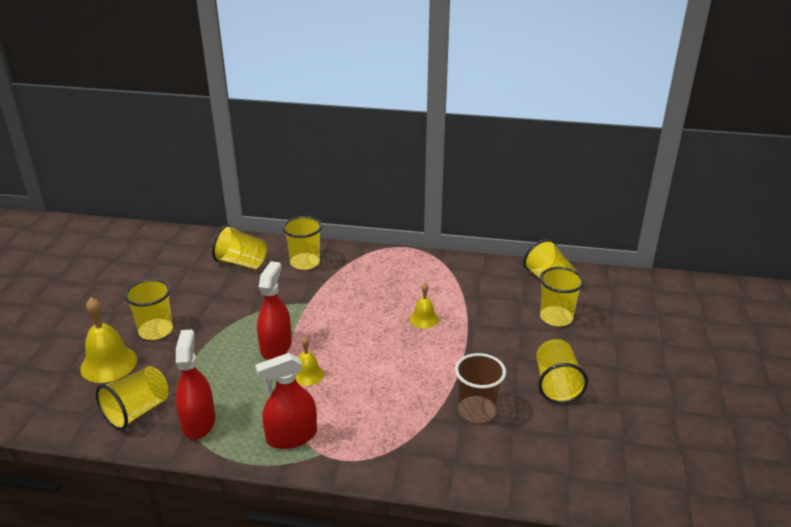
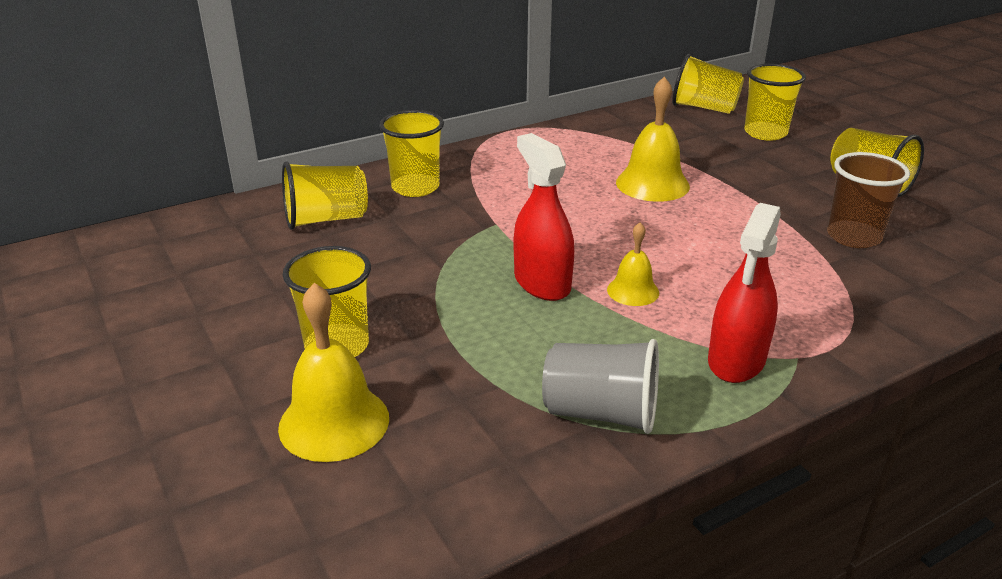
camera: 40 degrees left, 0 degrees up
(137, 411) = (491, 452): yellow cup -> none
(198, 422) = (601, 413): red spray bottle -> grey cup
(424, 319) = (652, 184): yellow bell -> yellow bell, size x1.72

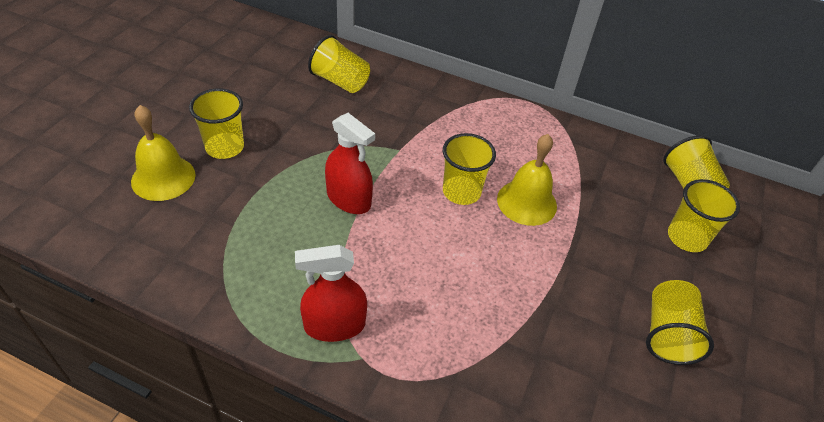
camera: 50 degrees right, 15 degrees up
(415, 187) = (409, 97): yellow cup -> yellow cup (461, 192)
(542, 283) = (349, 199): red spray bottle -> red spray bottle turned 105 degrees clockwise
(601, 413) = (236, 279): grey cup -> none
(633, 291) = (375, 245): yellow bell -> none
(853, 236) = (561, 347): brown cup -> none

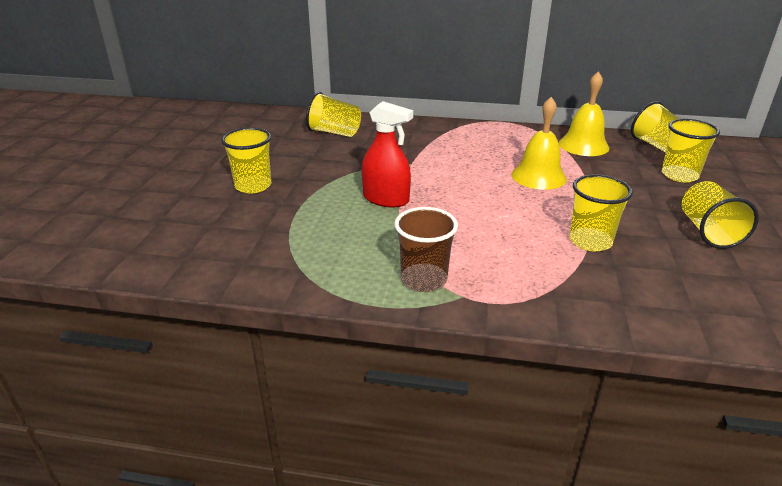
camera: 10 degrees left, 15 degrees down
(163, 178) = (204, 214): yellow bell -> yellow bell (583, 145)
(334, 325) = (424, 279): red spray bottle -> brown cup
(461, 192) = (480, 179): yellow cup -> yellow cup (590, 241)

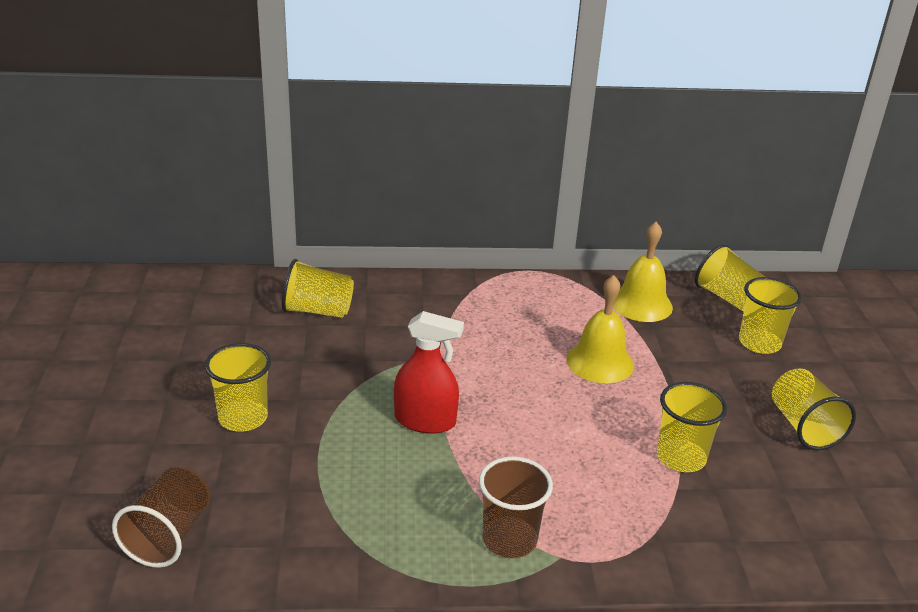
camera: 15 degrees left, 0 degrees up
(165, 248) = (169, 536): none -> brown cup

